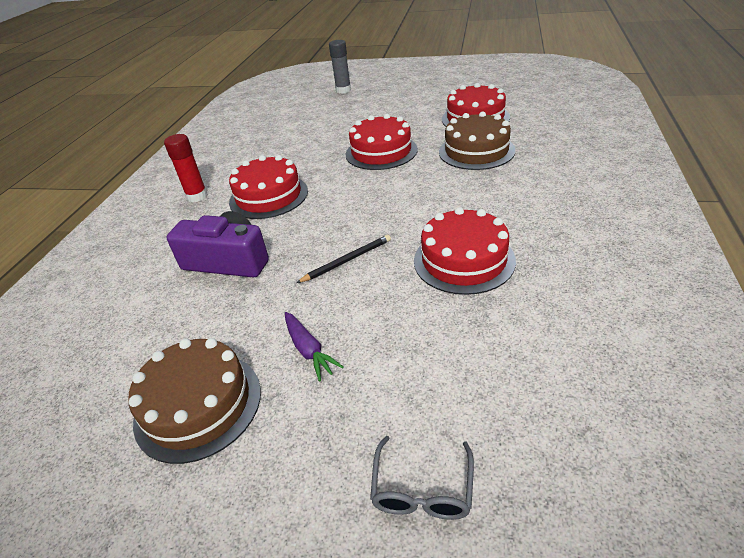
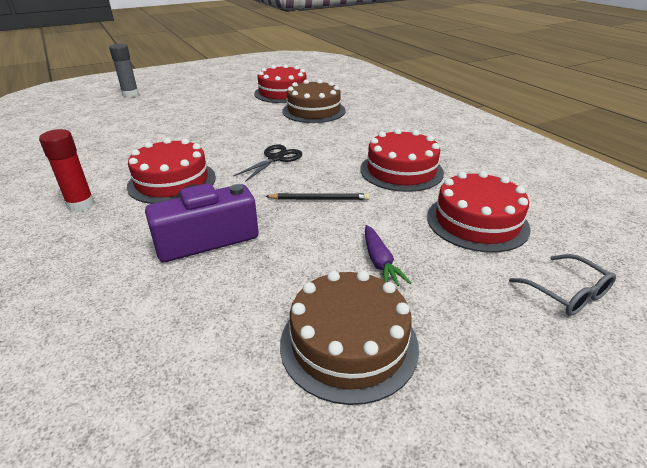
camera: 45 degrees left, 5 degrees down
(309, 350) = (380, 262): purple carrot -> purple carrot turned 60 degrees clockwise
(346, 261) = (319, 199): black pencil -> black pencil turned 75 degrees clockwise
(368, 200) = (276, 158): none -> black scissors
(381, 152) = (237, 127): red cake -> red cake (477, 222)

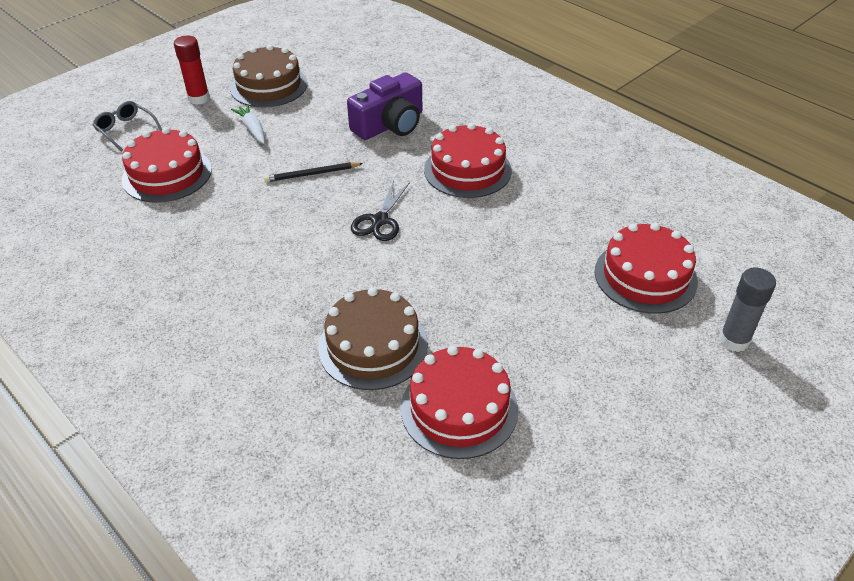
camera: 165 degrees right, 10 degrees up
(81, 205) = (522, 133): red glue stick -> red glue stick (199, 98)
(380, 262) = (252, 129): purple carrot -> white carrot
(401, 171) = (230, 226): red cake -> red cake (645, 276)

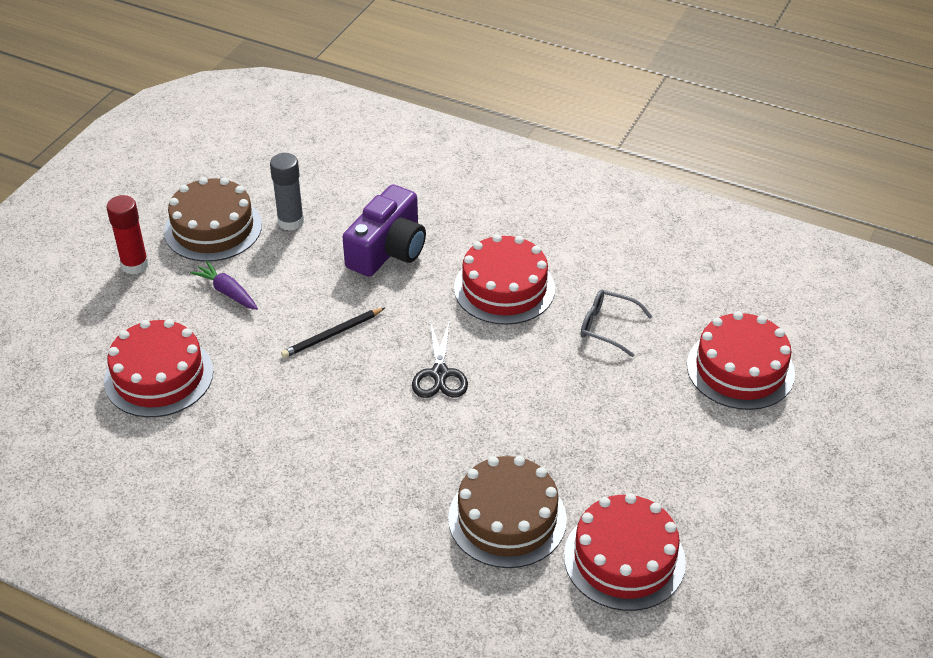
camera: 20 degrees left, 0 degrees up
(126, 130) = (68, 329): grey glasses -> grey glasses (607, 327)
(252, 129) = (227, 292): white carrot -> purple carrot
(734, 340) = (848, 416): grey glue stick -> grey glue stick (291, 222)

